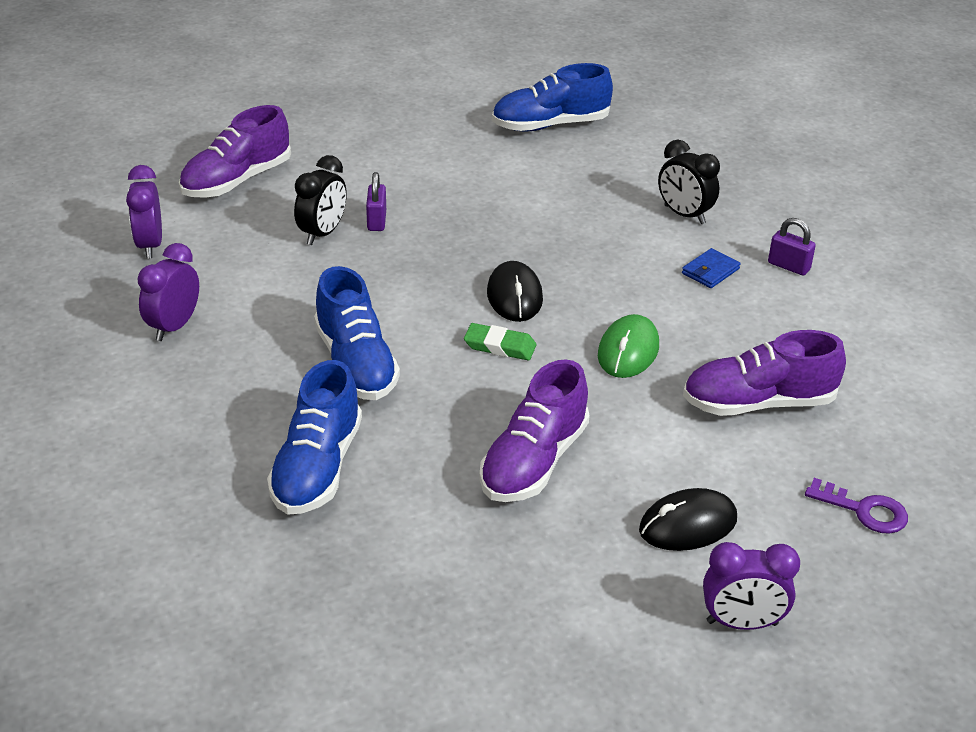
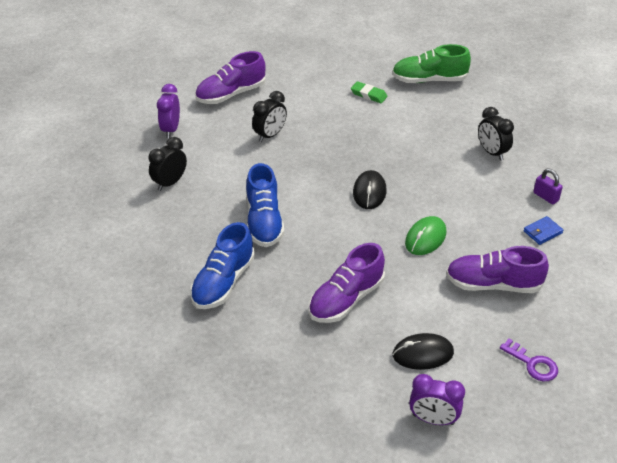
camera: 15 degrees right, 5 degrees up
(174, 327) = (170, 183): purple clock -> black clock
(377, 221) = (304, 131): purple padlock -> none
(500, 346) = (350, 223): green eraser -> green eraser (368, 95)
(550, 125) = (429, 80): blue shoe -> green shoe
(710, 271) = (494, 193): blue wallet -> blue wallet (542, 232)

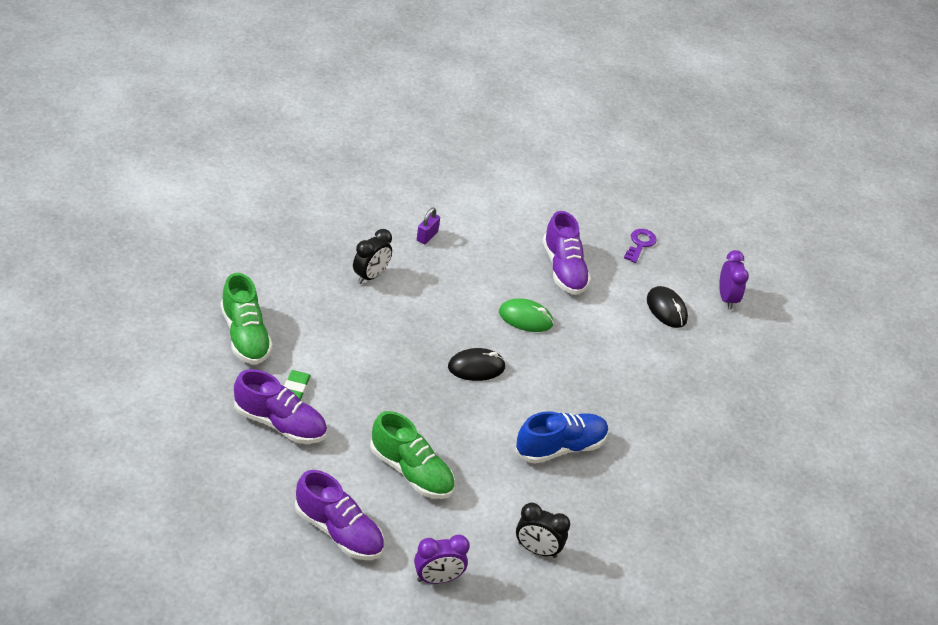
camera: 115 degrees left, 0 degrees up
(223, 282) = (659, 462): blue shoe -> none
(270, 135) = (411, 472): black clock -> green shoe
(346, 299) = (633, 366): purple shoe -> purple shoe (280, 423)
(542, 232) = (479, 238): blue wallet -> none

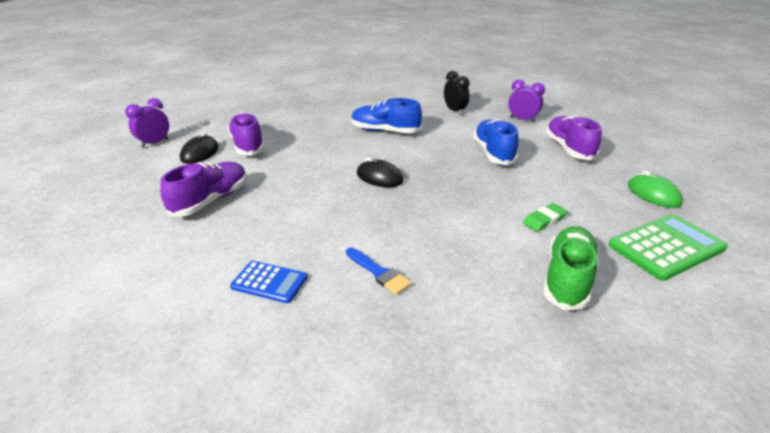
camera: 130 degrees left, 10 degrees down
(184, 408) = (666, 247): none -> green calculator
(280, 423) = (574, 206): purple shoe -> purple shoe (247, 145)
(370, 276) = (379, 273): black clock -> blue brush
(411, 472) = (493, 153): green shoe -> blue shoe
(427, 236) = (269, 282): purple padlock -> blue calculator
(525, 318) = (297, 186): green mouse -> green mouse (653, 194)
(640, 244) = (125, 190): purple key -> none

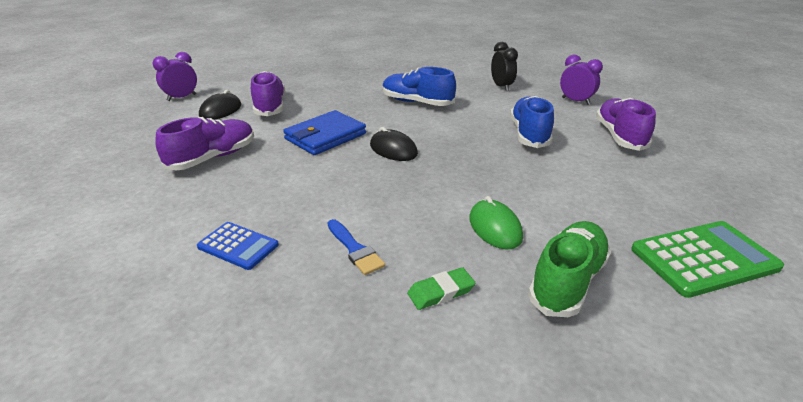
camera: 10 degrees right, 0 degrees up
(312, 170) = (325, 136): none -> blue wallet
(544, 220) = (562, 212): green eraser -> green eraser (441, 292)
(653, 194) = (707, 196): green mouse -> green mouse (495, 228)

